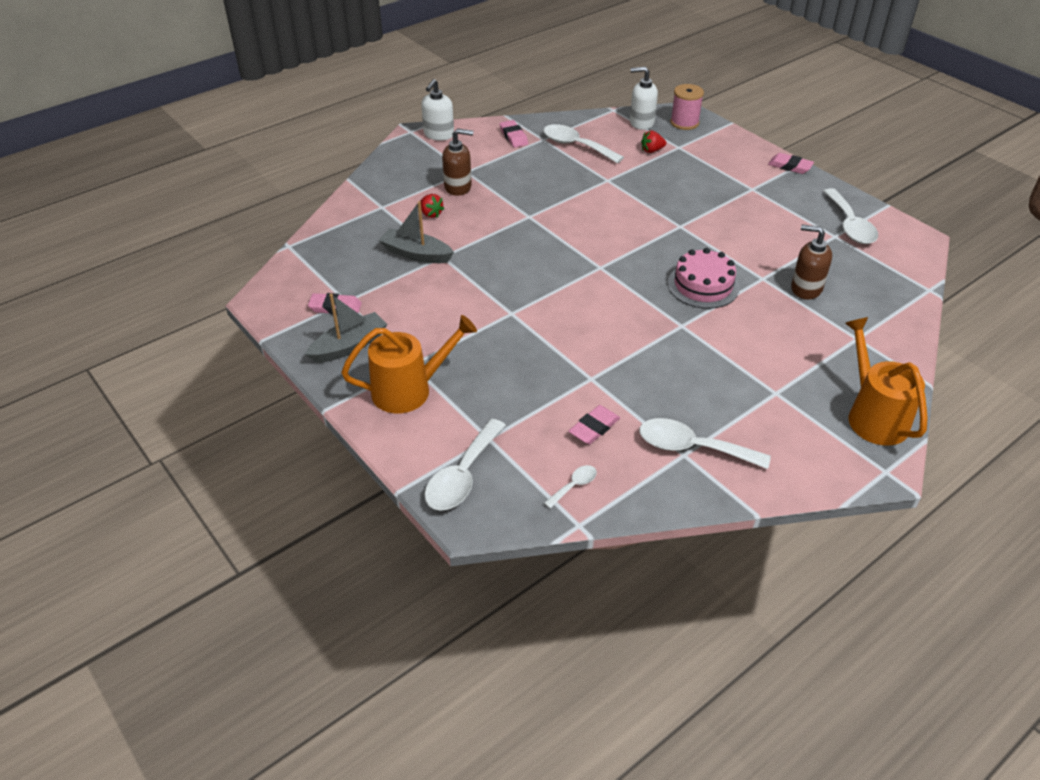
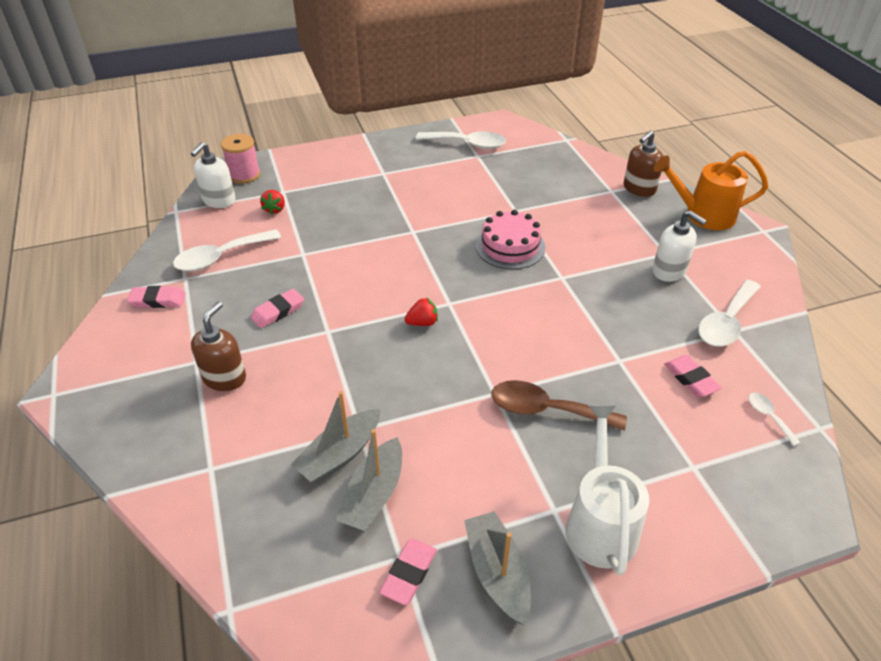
camera: 70 degrees left, 0 degrees up
(389, 277) = (374, 494): none -> grey boat
(410, 390) = (599, 523): orange watering can -> white watering can
(431, 214) = (264, 419): red strawberry -> red strawberry (422, 323)
(438, 135) = (89, 367): white soap dispenser -> white soap dispenser (669, 271)
(462, 476) = (748, 505): white spoon -> none
(508, 343) = (546, 410): none -> brown spoon
(790, 166) = (364, 143): pink eraser -> pink eraser (278, 311)
(805, 288) = (540, 193): brown soap dispenser -> brown soap dispenser (639, 189)

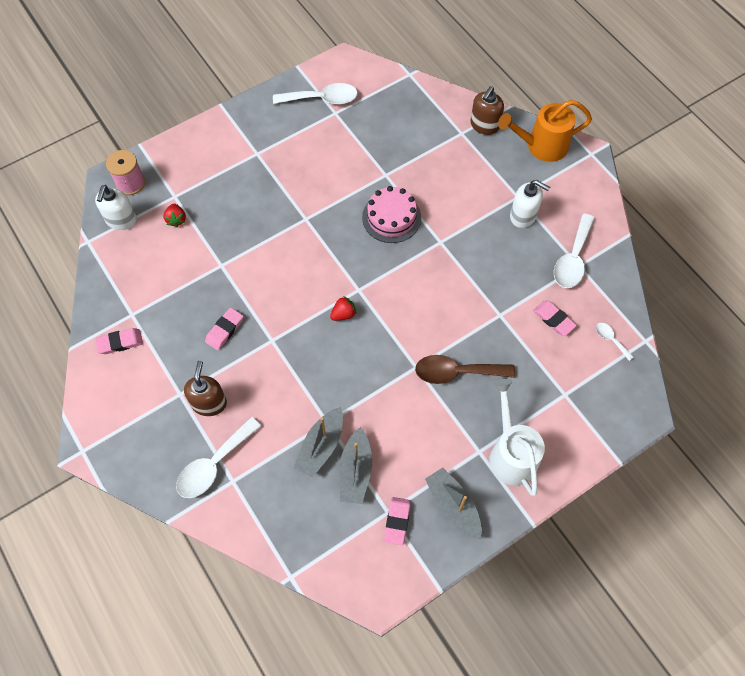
camera: 15 degrees left, 20 degrees up
(221, 257) = (152, 285): white spoon -> white spoon (214, 464)

